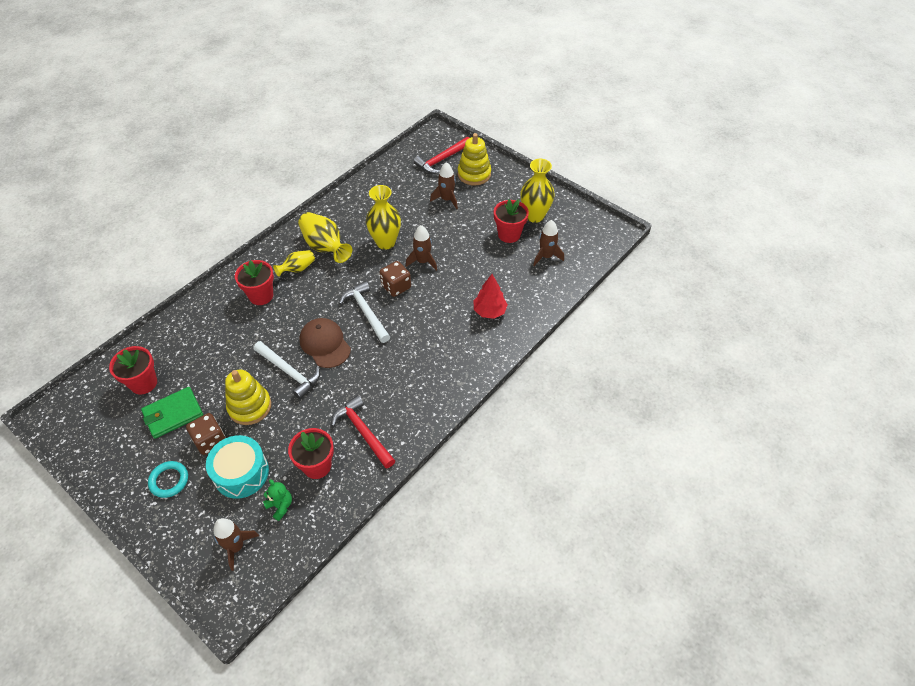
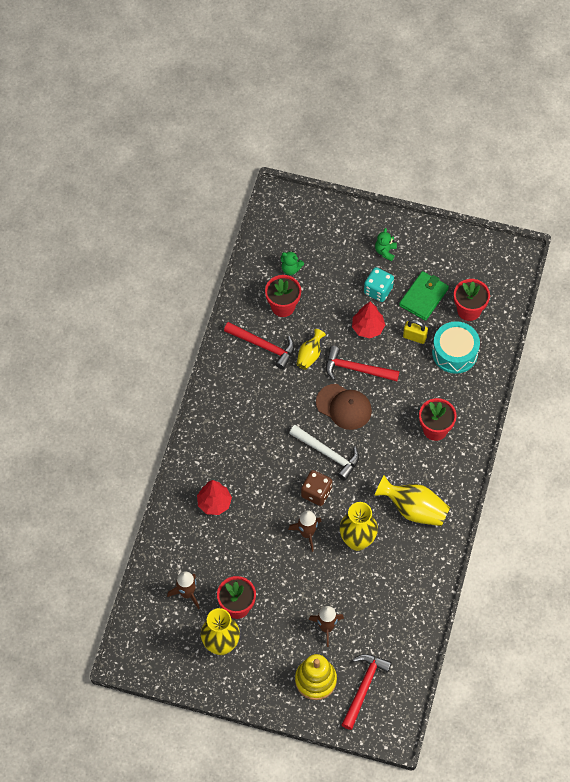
camera: 155 degrees right, 10 degrees up
(169, 480) = (385, 251): turquoise ring -> green teddy bear
(210, 440) = (378, 290): brown dice -> turquoise dice
(213, 379) = (414, 337): none -> yellow padlock
(236, 547) = (303, 232): brown rocket -> none
(241, 473) = (336, 278): turquoise drum -> turquoise drum (454, 353)
(249, 406) = (367, 328): yellow stacking toy -> red tree
(289, 372) = (356, 369): white hammer -> red hammer
(297, 269) = (422, 472): yellow vase -> yellow vase (310, 355)

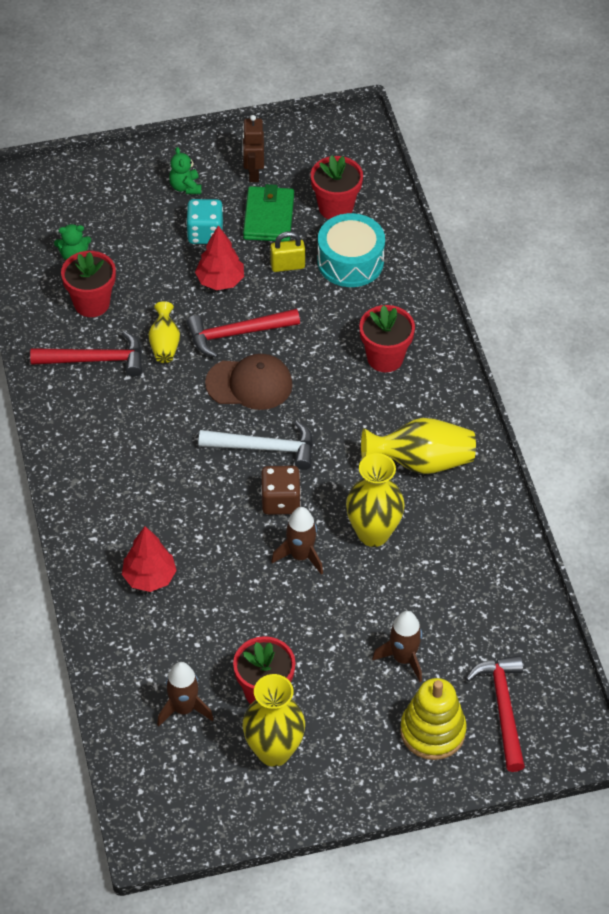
camera: 30 degrees left, 10 degrees down
(432, 261) = (253, 173): none -> brown robot

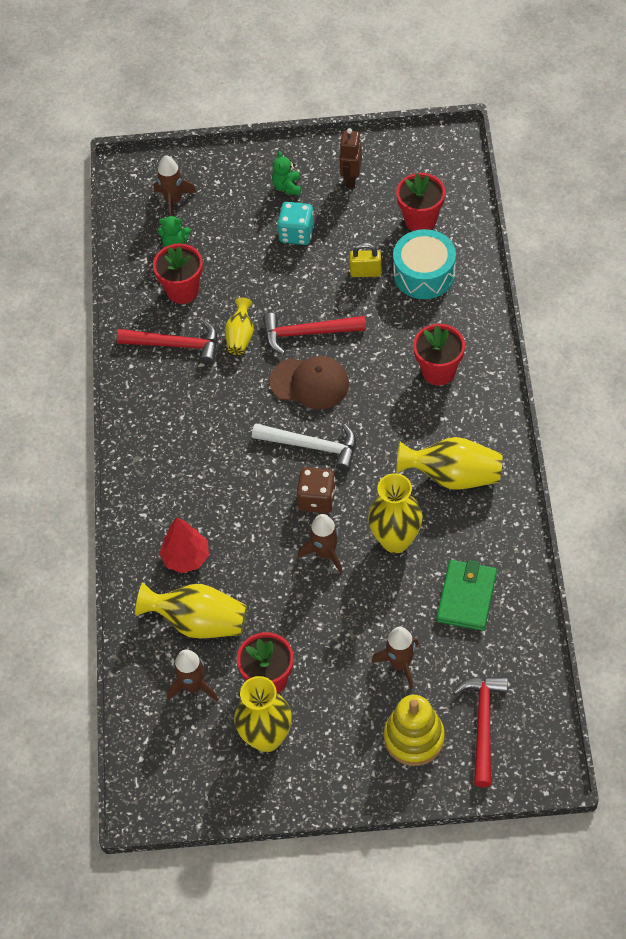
camera: 15 degrees right, 5 degrees up
(64, 212) = (173, 201): none -> brown rocket
(176, 642) = (198, 622): none -> yellow vase
(220, 281) = (301, 281): red tree -> none
(268, 217) = (357, 223): green wallet -> green wallet (466, 597)

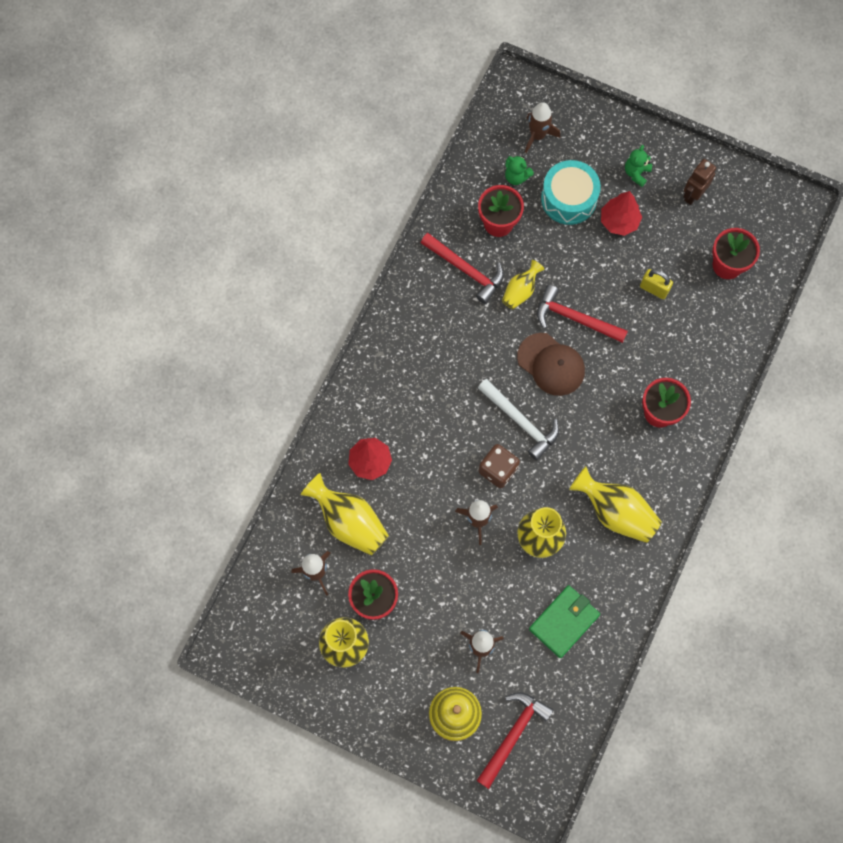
camera: 25 degrees right, 15 degrees up
(296, 233) = (619, 221): turquoise dice -> red tree
(424, 274) = (700, 317): turquoise drum -> turquoise drum (568, 199)

